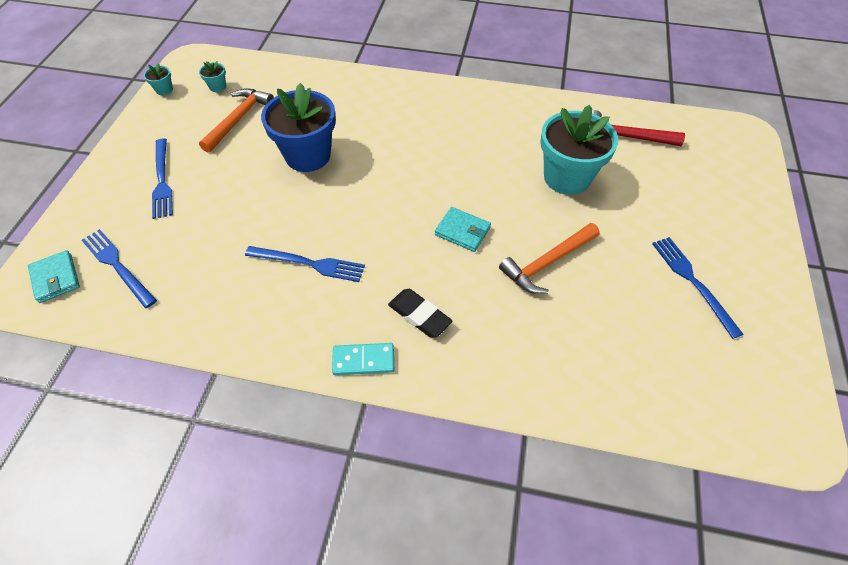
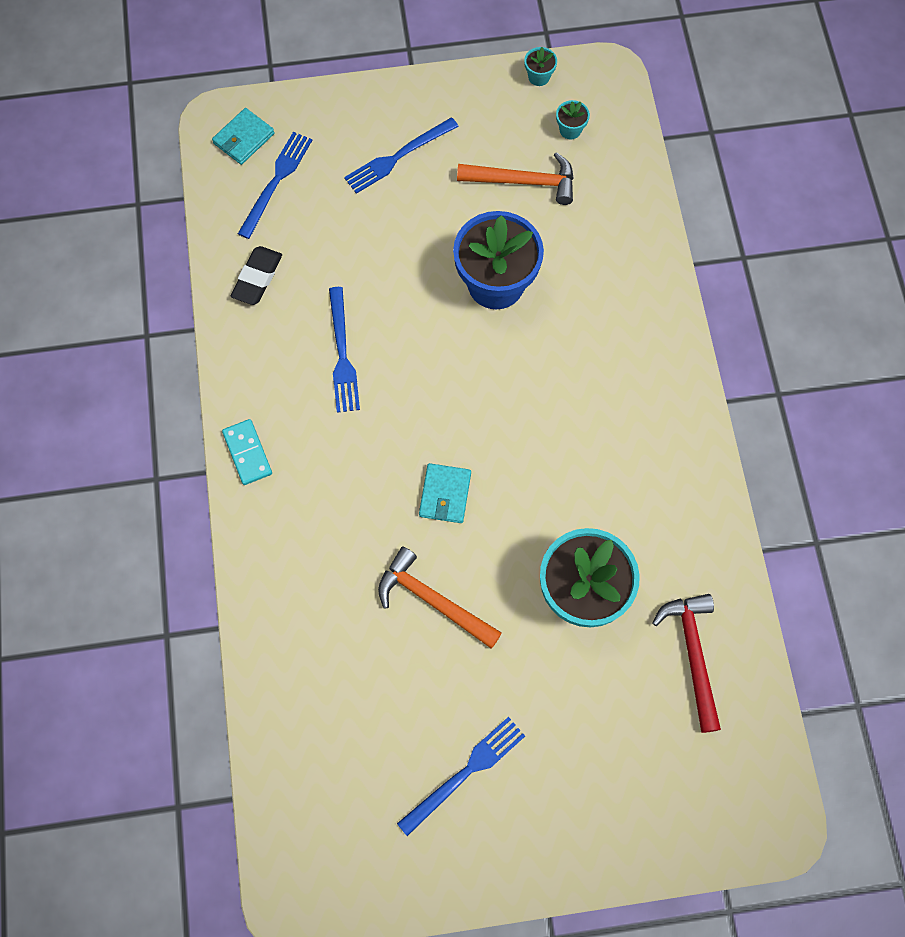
camera: 70 degrees right, 15 degrees up
(419, 315) = (316, 487): black eraser -> black eraser (257, 278)

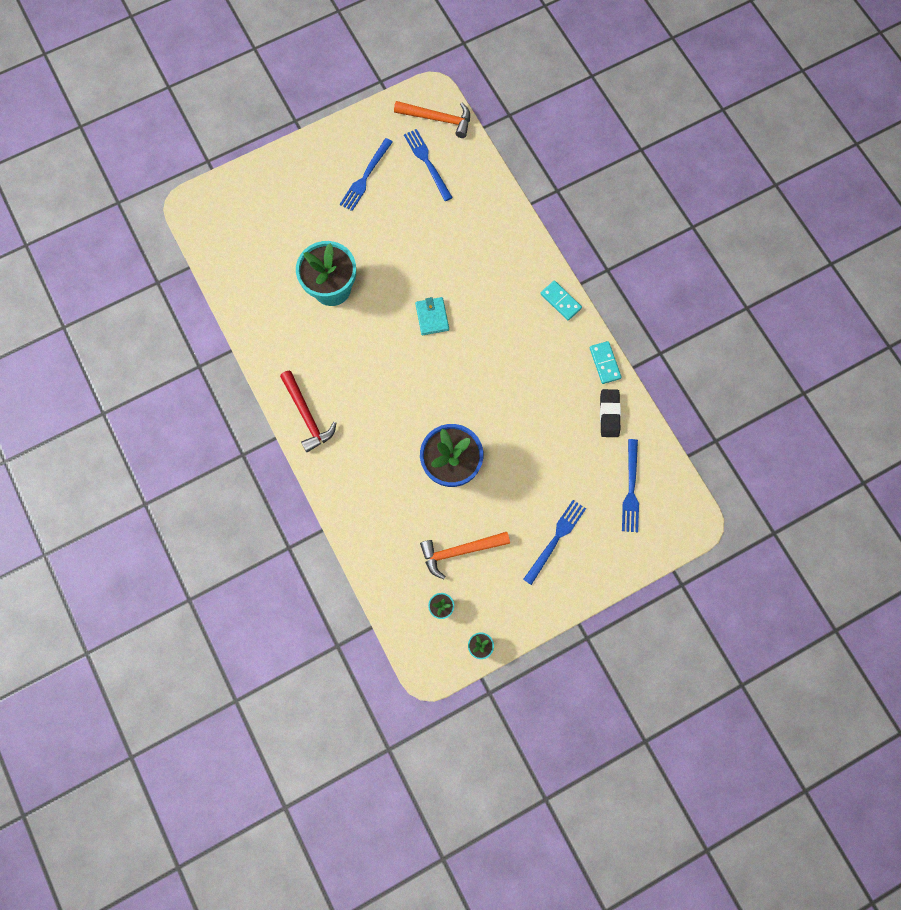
camera: 160 degrees right, 5 degrees up
(229, 345) = (604, 363): none -> turquoise domino
(244, 138) = (669, 514): turquoise wallet -> none
(342, 354) = (531, 382): blue fork -> blue fork (427, 163)
(433, 600) = (416, 256): orange hammer -> orange hammer (438, 119)
(693, 654) = (258, 276): red hammer -> red hammer (307, 415)

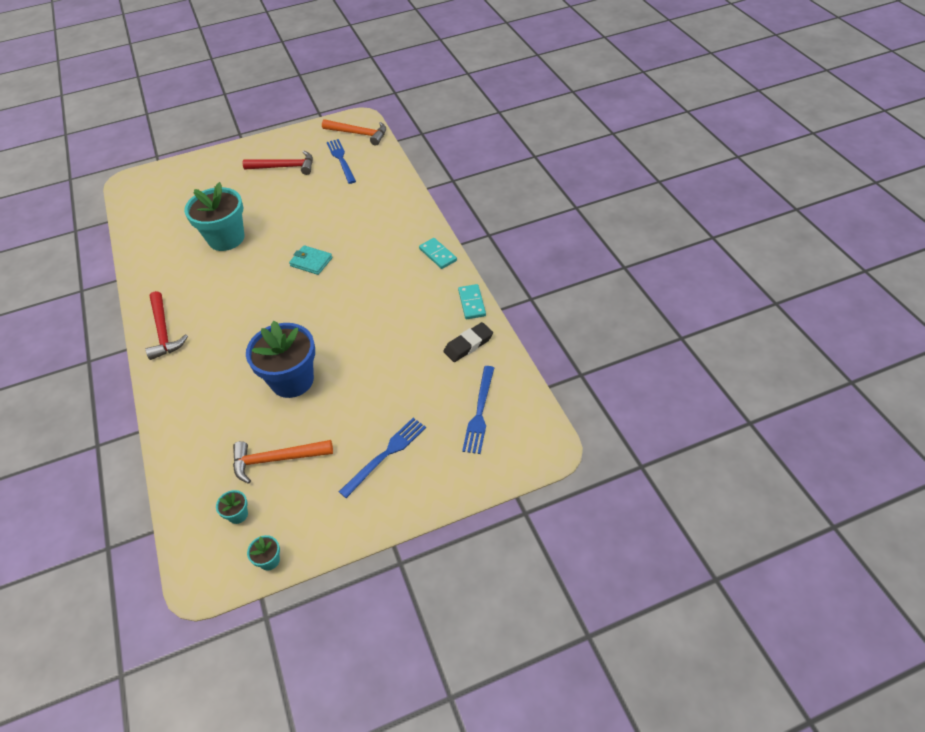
camera: 10 degrees right, 25 degrees down
(365, 177) = (284, 167): blue fork -> red hammer
(432, 317) = (311, 262): turquoise wallet -> turquoise wallet turned 60 degrees counterclockwise
(609, 414) = (468, 345): black eraser -> black eraser turned 45 degrees clockwise

